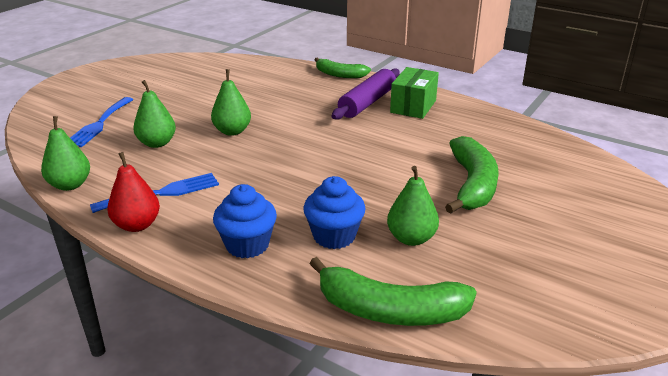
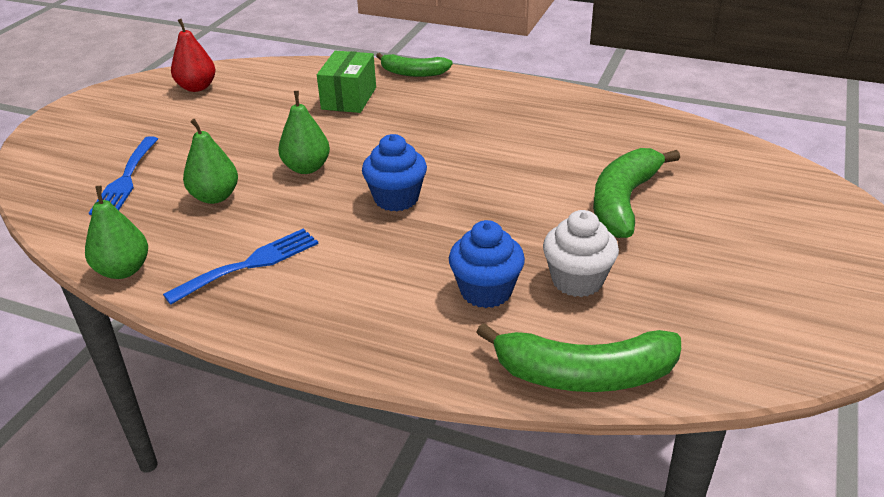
camera: 10 degrees left, 5 degrees up
(137, 225) = (235, 312): red pear -> red pear (197, 87)
(247, 245) = (385, 318): blue cupcake -> blue cupcake (396, 199)
(367, 103) = (461, 108): purple rolling pin -> none
(411, 238) = (577, 280): green pear -> white cupcake
(413, 106) = (519, 106): green box -> green box (349, 98)
(472, 185) = (624, 202): green banana -> green banana turned 150 degrees counterclockwise

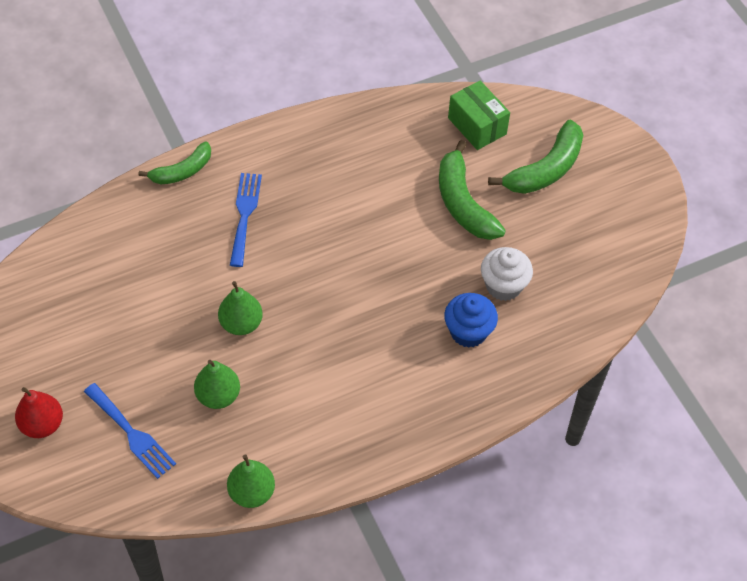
camera: 50 degrees left, 20 degrees up
(197, 87) = (32, 311): red pear -> red pear (42, 424)
(250, 264) = (320, 423): blue fork -> blue fork (244, 214)
(349, 98) = (173, 235): green box -> green box (477, 126)
(396, 199) = (334, 304): blue cupcake -> none
(584, 374) = (569, 344): green banana -> green banana (545, 169)

